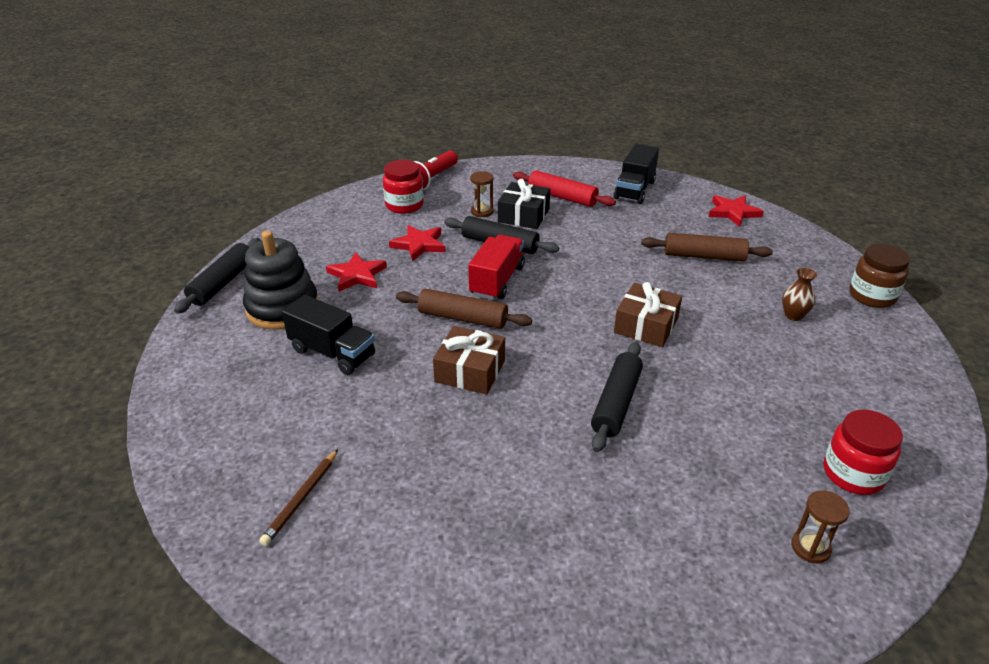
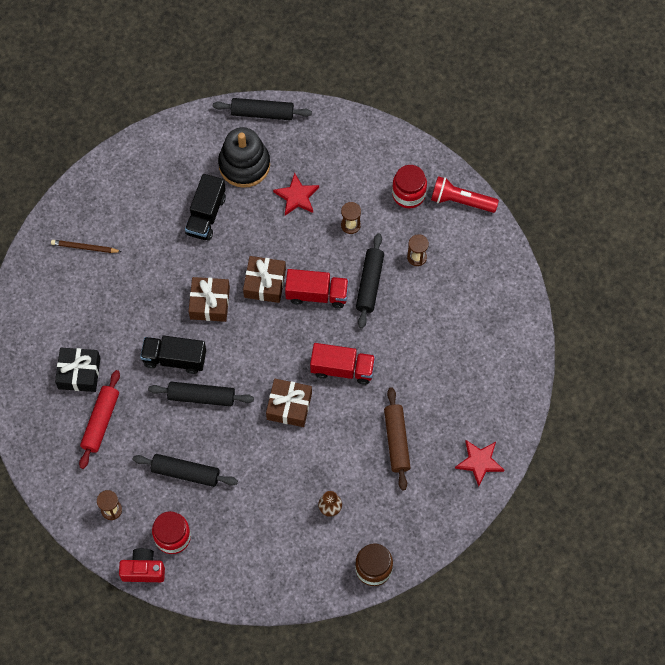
camera: 75 degrees right, 30 degrees up
(419, 245) = (350, 225): red star -> brown hourglass
(463, 318) = (264, 283): brown rolling pin -> brown gift
(523, 215) = (420, 291): black gift -> black gift (79, 373)
(562, 197) = (463, 316): red rolling pin -> red rolling pin (100, 422)
(603, 278) = (342, 369): none -> red truck
(634, 190) = (496, 375): black truck -> black truck (174, 359)
(740, 440) = (185, 473): none -> black rolling pin
(919, 522) = (143, 570): none -> red camera

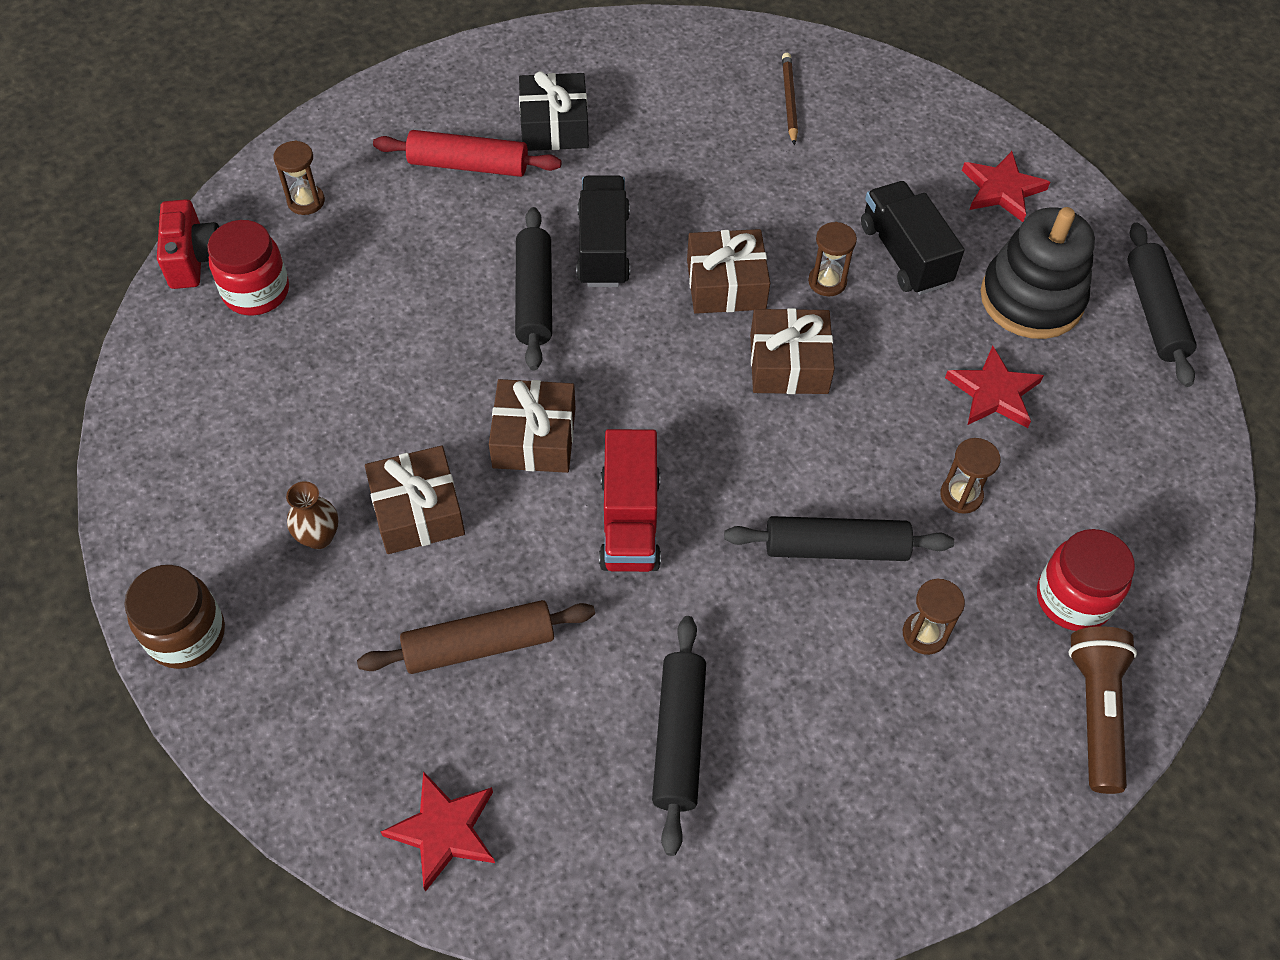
camera: 80 degrees right, 10 degrees down
(171, 158) = (1002, 190): none -> red star
(185, 473) = (382, 294): black rolling pin -> black rolling pin (679, 738)
(206, 215) = (904, 255): black truck -> black truck turned 60 degrees clockwise
(217, 255) = (827, 282): none -> brown hourglass
(317, 294) = (787, 454): red truck -> none
(322, 463) = (418, 511): none -> brown gift
(461, 201) = (1095, 712): red flashlight -> brown flashlight

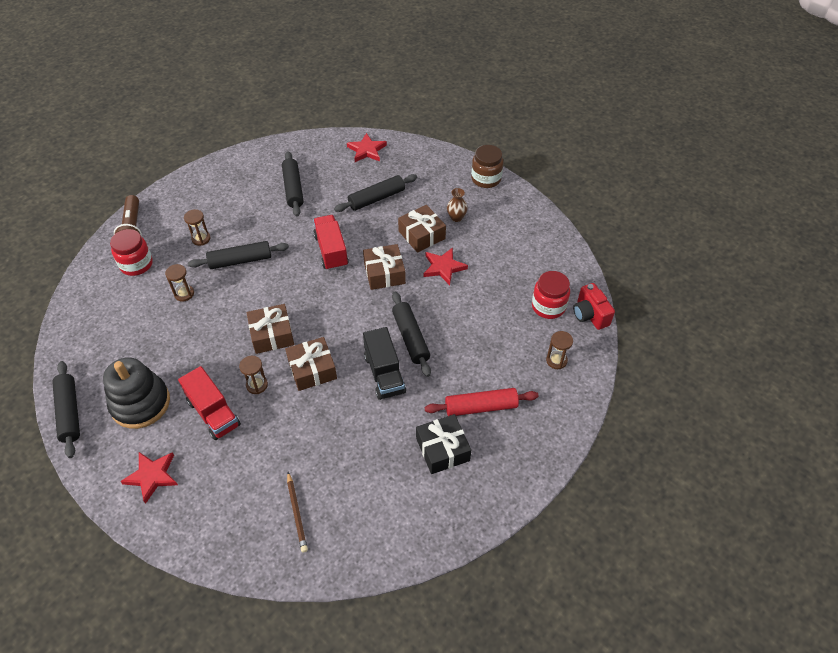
camera: 165 degrees right, 5 degrees down
(479, 645) = (376, 198): brown rolling pin -> black rolling pin
(904, 255) = (213, 413): black truck -> red truck
(994, 392) = (165, 345): red star -> red star (443, 267)

